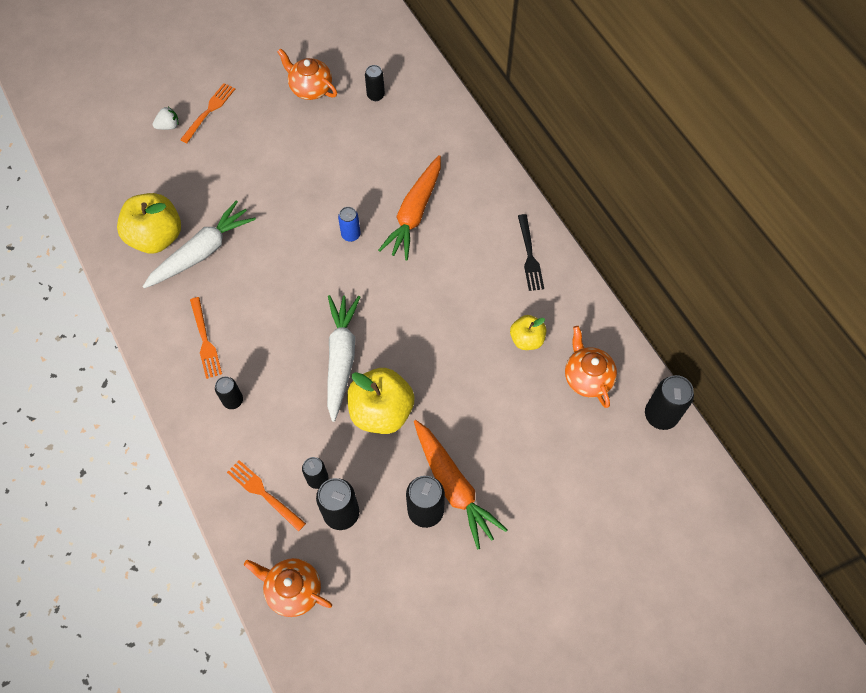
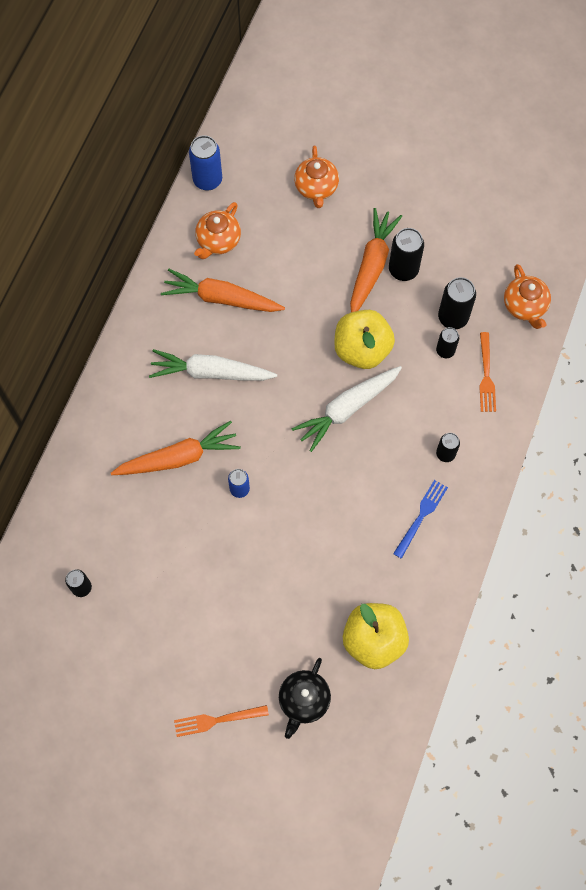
camera: 130 degrees left, 5 degrees up
(166, 166) = (303, 700): none -> black teapot
(168, 126) = (262, 741): white strawberry -> none
(202, 252) = (354, 590): white carrot -> white carrot (211, 372)
(205, 340) = (421, 516): orange fork -> blue fork
(310, 88) = (119, 652): orange teapot -> orange teapot (316, 188)
(526, 339) = (221, 298): yellow apple -> orange carrot
(529, 255) = (147, 346): black fork -> none
(660, 415) = (207, 180): black can -> blue can

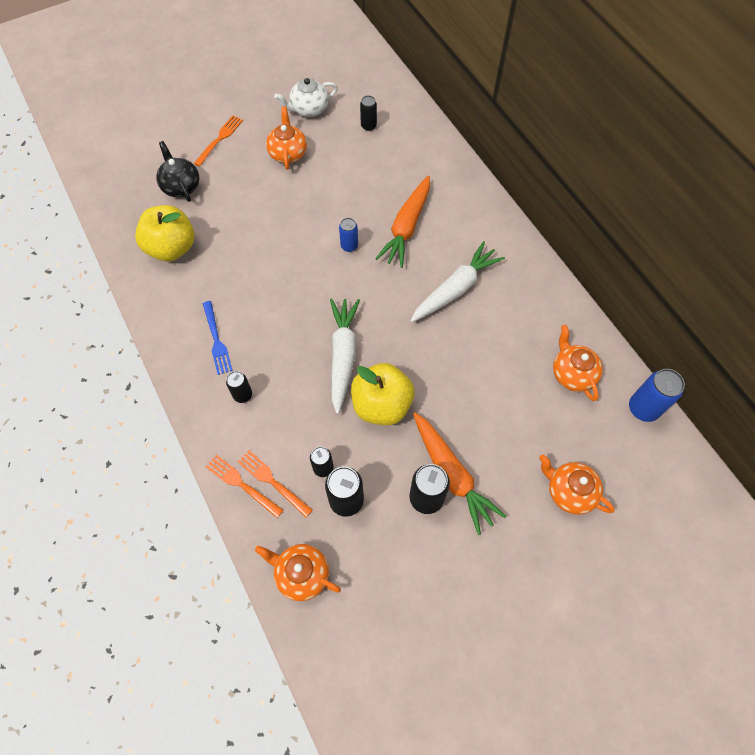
camera: 130 degrees right, 5 degrees down
(105, 666) = (309, 109): none -> white teapot
(179, 635) = (288, 153): none -> orange teapot
(221, 298) = (514, 339): orange carrot -> none
(507, 394) = (242, 484): none -> orange fork

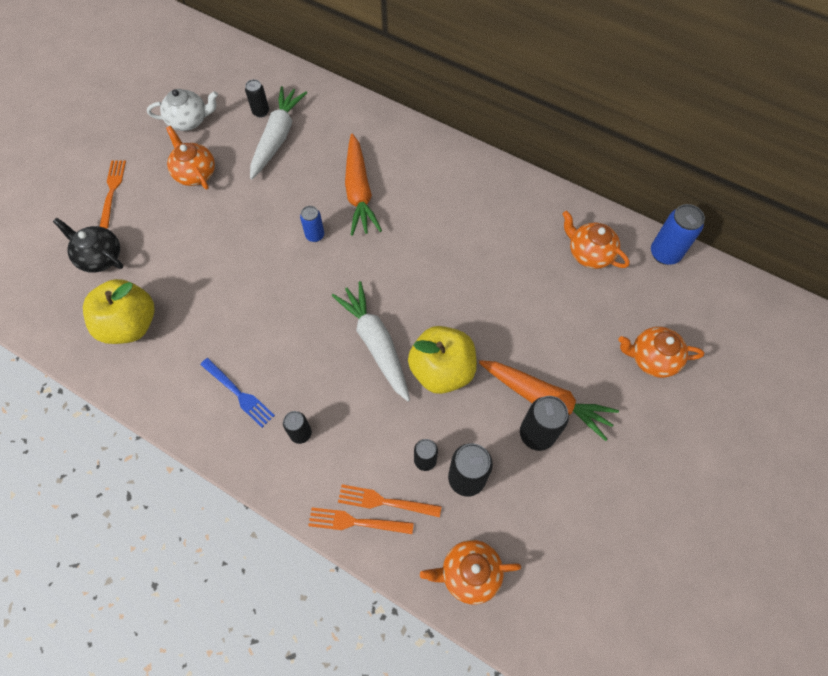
camera: 30 degrees left, 0 degrees up
(309, 109) = (189, 121): white teapot -> white teapot turned 135 degrees counterclockwise
(455, 289) = (440, 228): white carrot -> white carrot (277, 137)

